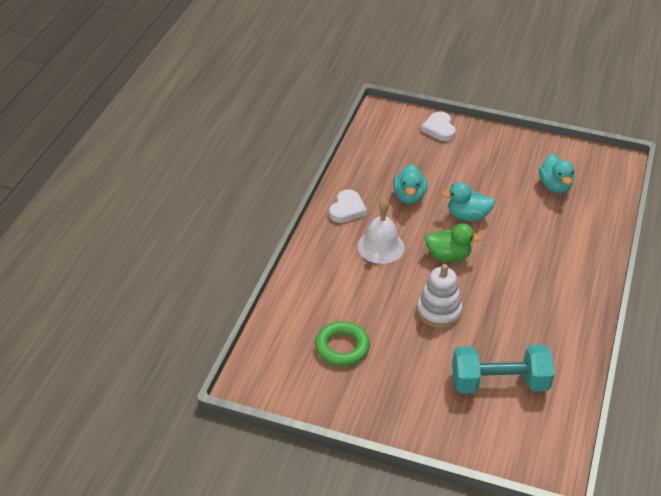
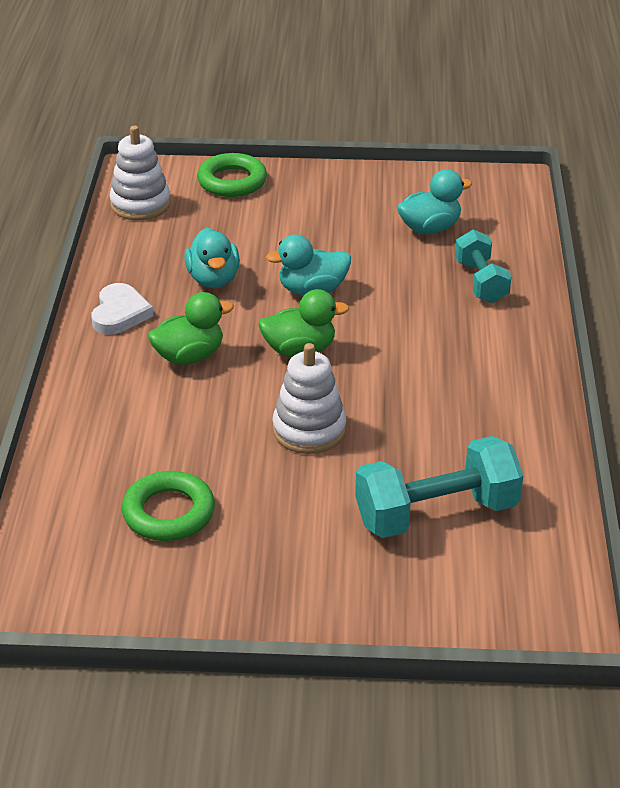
camera: 15 degrees left, 5 degrees down
(378, 135) = (140, 204): none -> white stacking toy
(381, 247) = (189, 356): white bell -> green duck
(439, 129) = (232, 181): white heart -> green ring
(554, 186) = (430, 228): turquoise duck -> turquoise duck turned 90 degrees counterclockwise
(576, 231) = (481, 282): none -> turquoise dumbbell

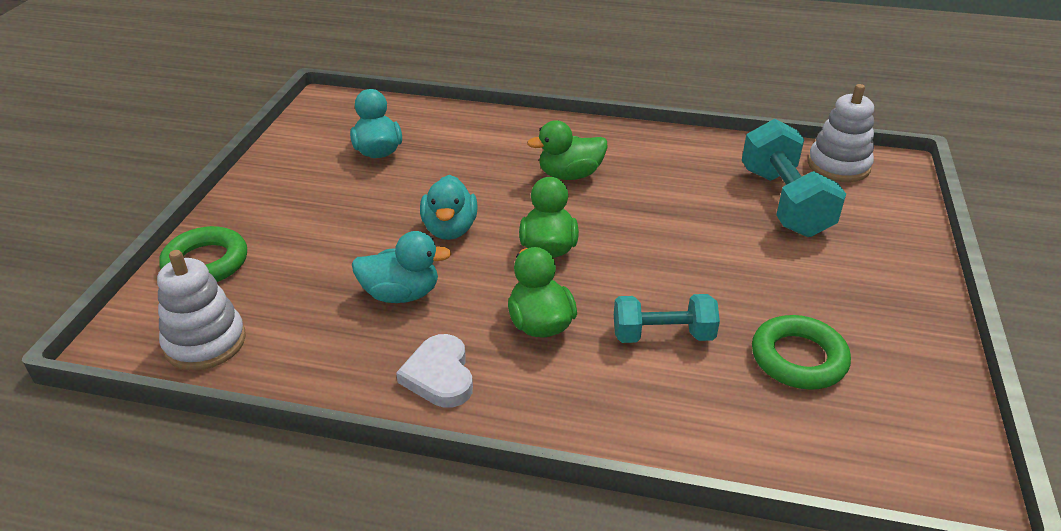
camera: 80 degrees left, 0 degrees up
(120, 313) = (439, 375): white heart -> white heart turned 120 degrees counterclockwise
(309, 430) = (673, 255): white stacking toy -> white stacking toy (838, 166)
(433, 352) = (570, 175): none -> green duck
(481, 282) = (474, 138): turquoise dumbbell -> turquoise dumbbell (663, 335)

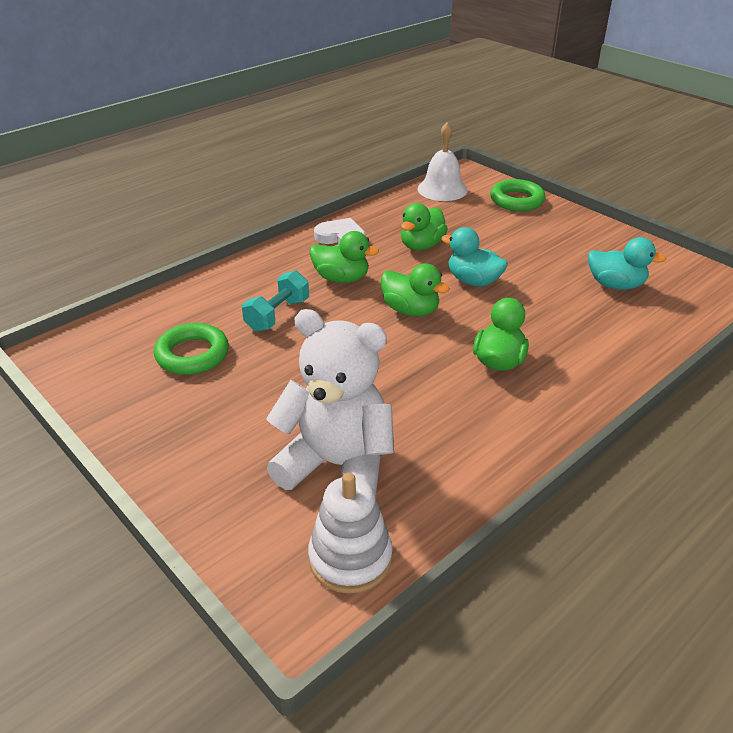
camera: 125 degrees right, 0 degrees up
(205, 342) = (442, 189): white stacking toy -> white bell
(401, 294) = (421, 245): turquoise duck -> green duck
(784, 202) = (337, 465): turquoise dumbbell -> white teddy bear

